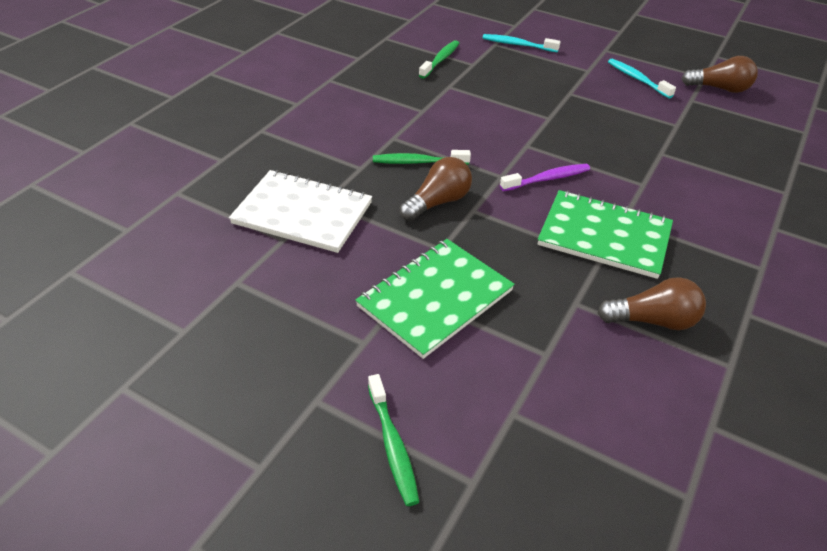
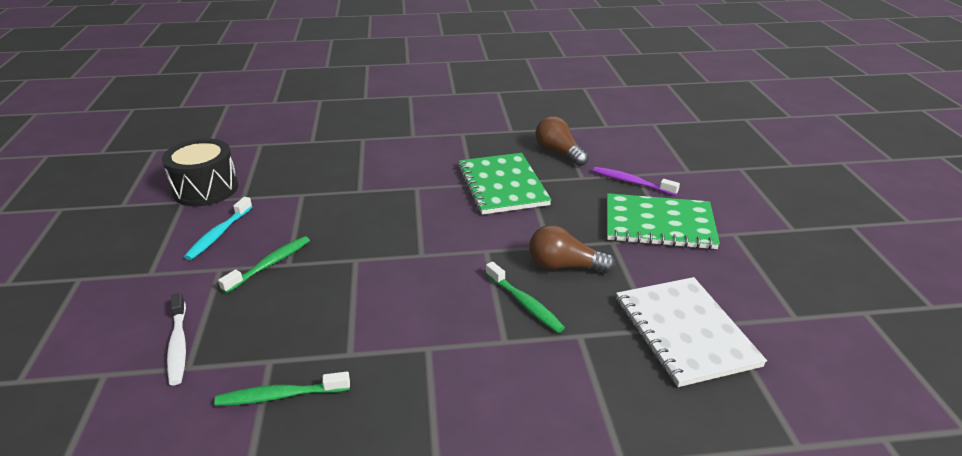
camera: 125 degrees left, 10 degrees down
(393, 446) = (767, 194): green toothbrush -> green toothbrush (270, 264)
(517, 45) = (178, 345): turquoise toothbrush -> white toothbrush
(547, 179) = (462, 227): purple toothbrush -> purple toothbrush (631, 182)
(719, 88) = (206, 189): brown light bulb -> black drum

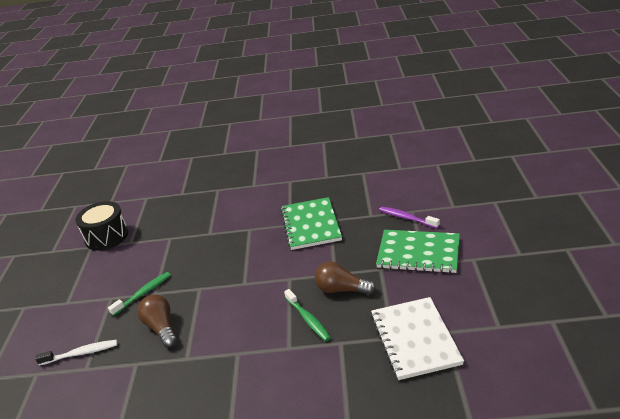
camera: 10 degrees right, 0 degrees up
(178, 345) = (81, 353): white toothbrush -> white toothbrush turned 90 degrees counterclockwise
(218, 234) = (112, 271): turquoise toothbrush -> none
(280, 396) = (140, 387): green toothbrush -> none
(559, 153) = (358, 194): brown light bulb -> brown light bulb (161, 328)

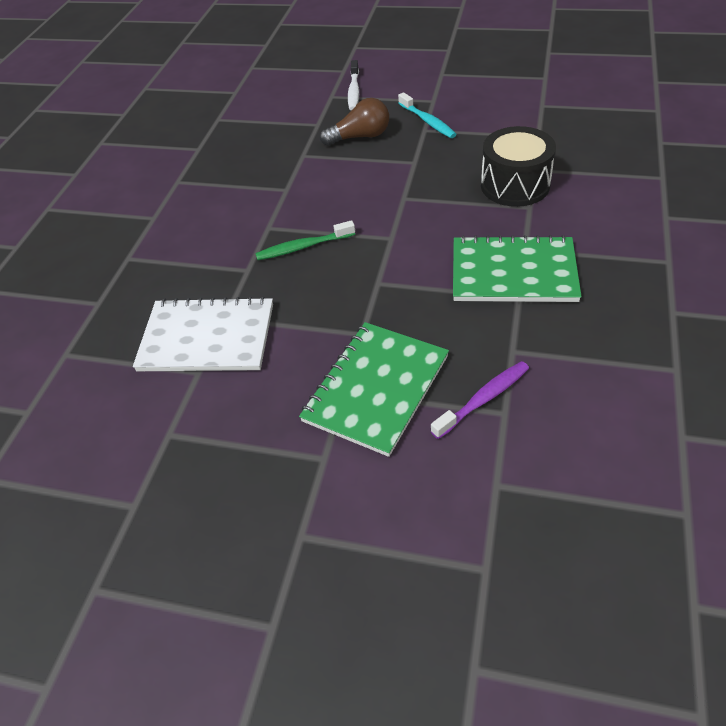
camera: 105 degrees right, 15 degrees up
(106, 236) = (563, 86): black drum -> black drum (515, 185)
(143, 293) = (428, 121): green toothbrush -> turquoise toothbrush
(341, 289) = (340, 284): brown light bulb -> none

